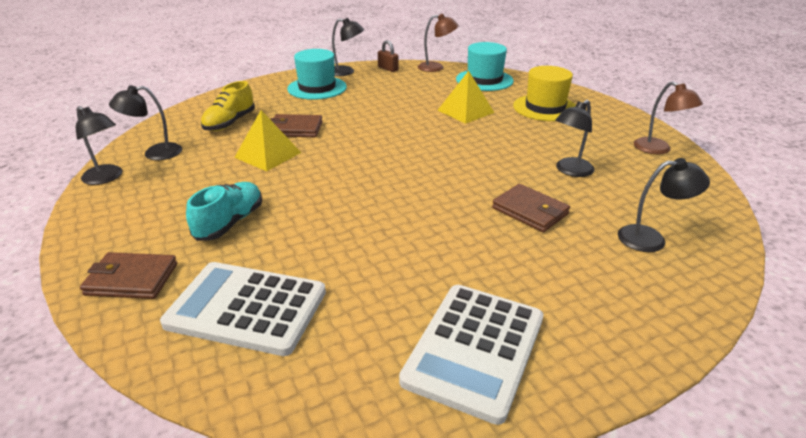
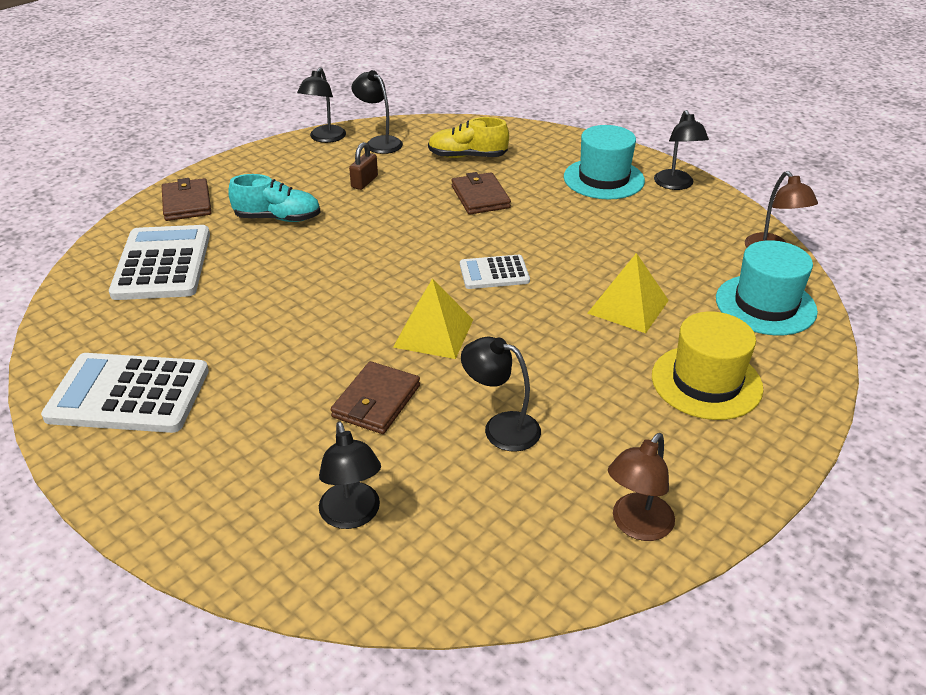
camera: 70 degrees right, 5 degrees up
(268, 155) = (411, 199): yellow pyramid -> yellow pyramid (433, 333)
(388, 69) = (722, 212): brown padlock -> brown padlock (364, 182)
(400, 142) = (494, 273): none -> white calculator

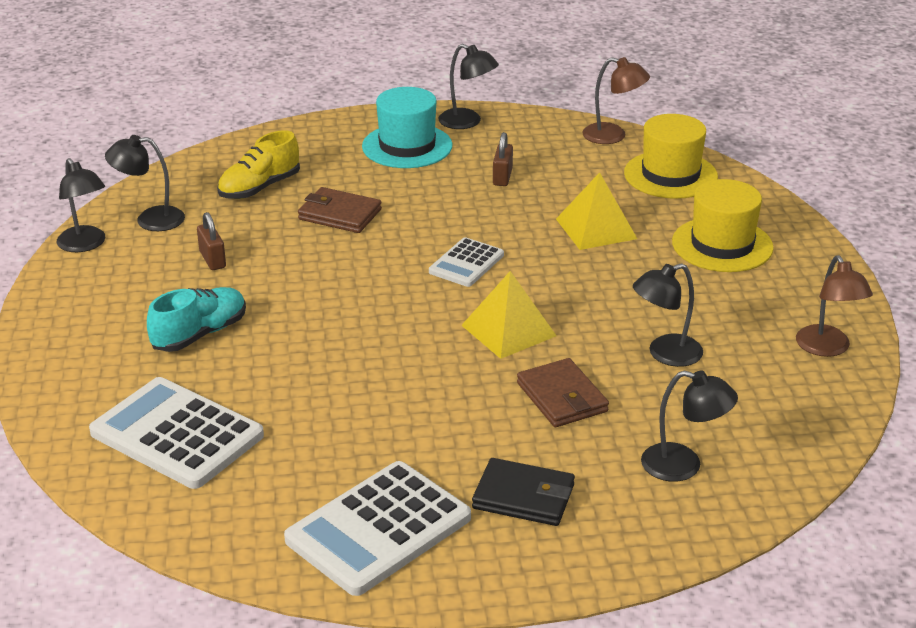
camera: 50 degrees left, 5 degrees down
(187, 203) = (77, 377): brown wallet -> none
(227, 445) = (523, 497): none -> black wallet
(629, 233) = (502, 177): none -> brown padlock
(765, 305) = (670, 175): turquoise hat -> yellow hat

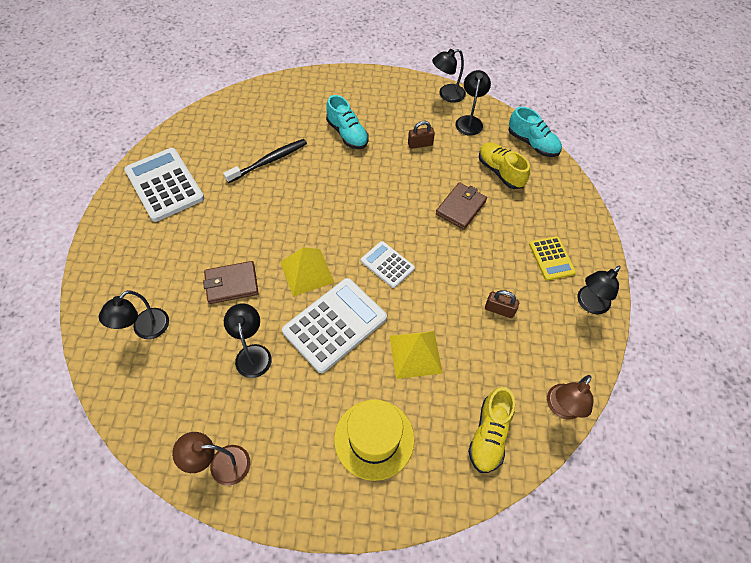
camera: 100 degrees right, 25 degrees up
(176, 434) = (266, 120): white calculator -> white calculator (335, 324)
(194, 165) = (532, 143): none -> turquoise shoe
(285, 410) = (269, 161): none -> black toothbrush
(407, 146) = (551, 258): turquoise hat -> yellow calculator
(523, 497) = (158, 246): black wallet -> none
(670, 175) = (489, 435): yellow hat -> yellow shoe

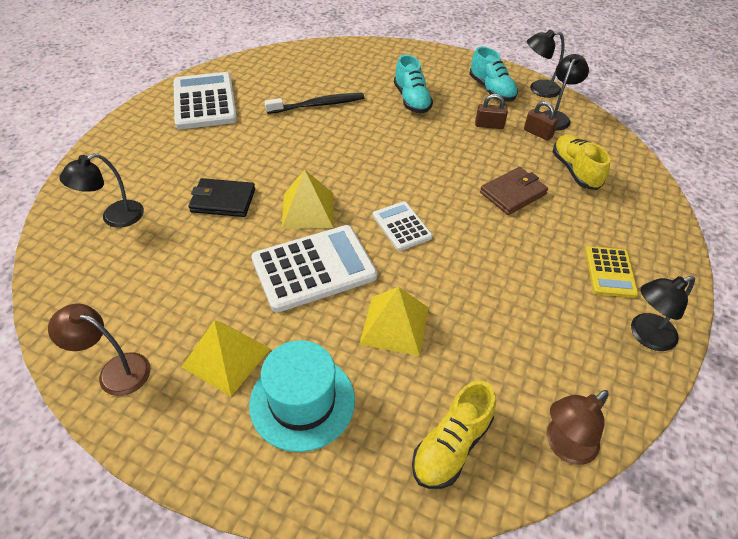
camera: 20 degrees right, 10 degrees down
(232, 284) = (223, 200): brown wallet -> black wallet
(252, 353) = (210, 270): black lamp -> none
(302, 424) = (226, 357): none -> yellow pyramid
(374, 439) = (302, 401): yellow hat -> turquoise hat
(499, 310) = (520, 308): brown padlock -> brown padlock (538, 133)
(532, 143) = (625, 153): turquoise shoe -> turquoise shoe (491, 90)

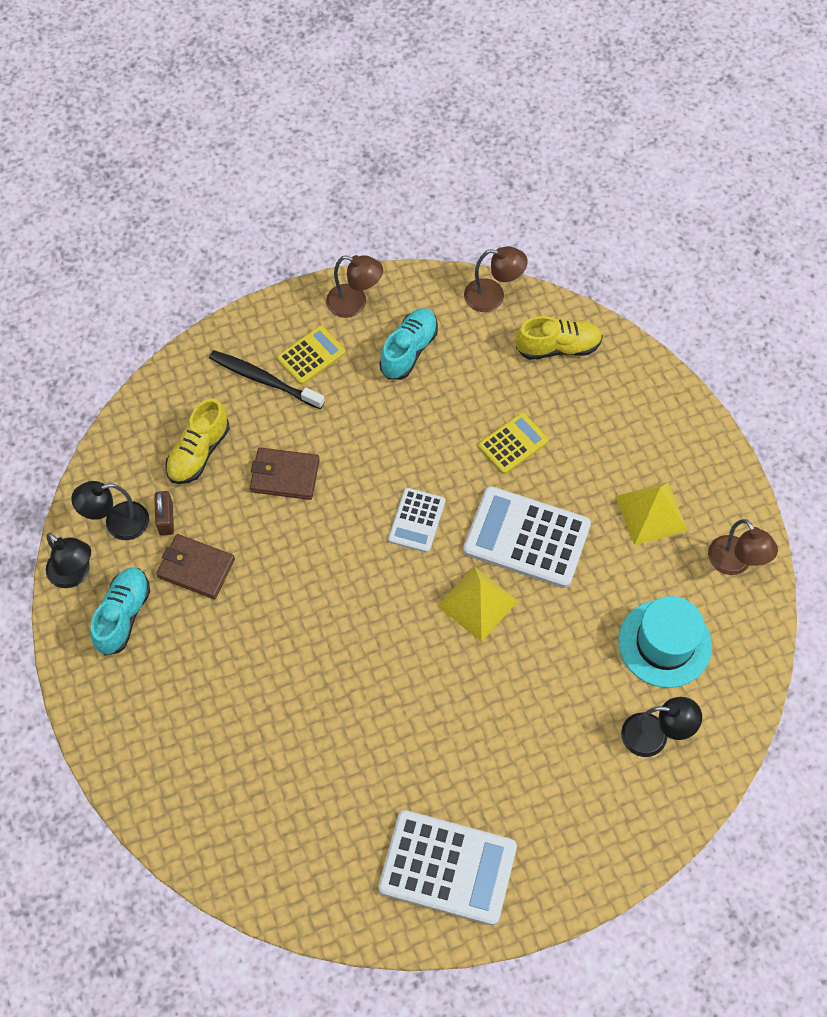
camera: 135 degrees left, 15 degrees up
(204, 102) = (447, 867): white calculator -> white calculator turned 105 degrees counterclockwise
(223, 200) = (542, 678): black wallet -> none
(302, 401) = (624, 442): turquoise hat -> turquoise hat (664, 643)
(318, 105) = (330, 750): black toothbrush -> black toothbrush (264, 379)
(395, 325) = (513, 443): yellow pyramid -> yellow calculator
(411, 100) = (224, 672): turquoise shoe -> turquoise shoe (409, 350)
(489, 125) = (196, 568): brown padlock -> brown wallet
(645, 335) = (354, 303): black lamp -> brown lamp

